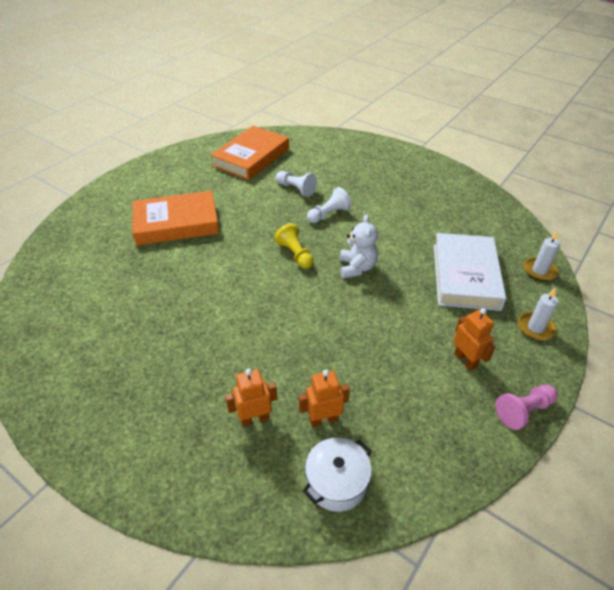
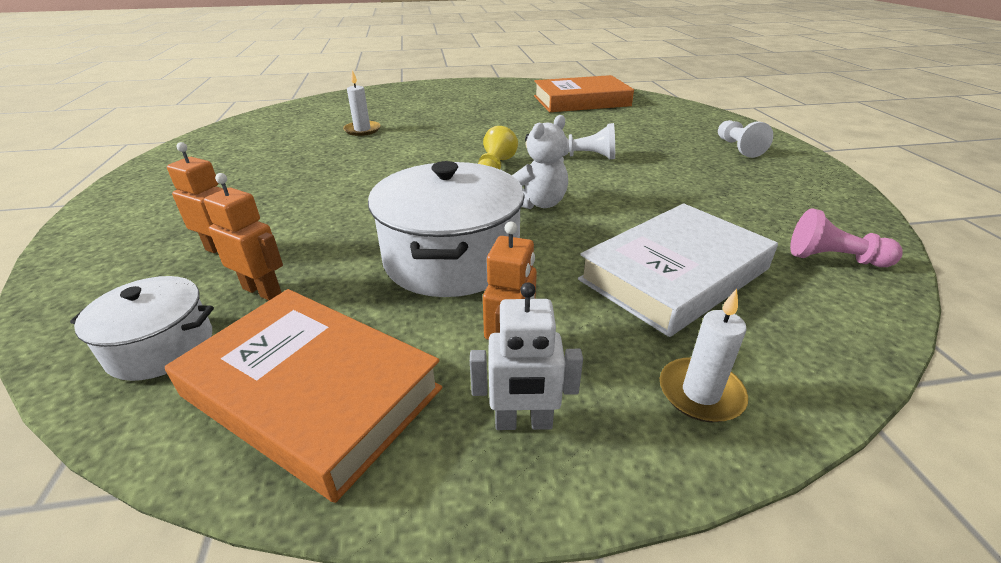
camera: 45 degrees right, 10 degrees down
(176, 223) = (437, 115): orange book -> orange book (311, 392)
(296, 189) = (586, 130): white pawn -> white pawn (738, 148)
(374, 332) = (451, 258): none -> white pot
(508, 384) = (523, 422): none -> white robot
(523, 411) = (485, 475): pink pawn -> pink pawn (834, 259)
(539, 271) = (833, 334): white candle -> white candle (362, 130)

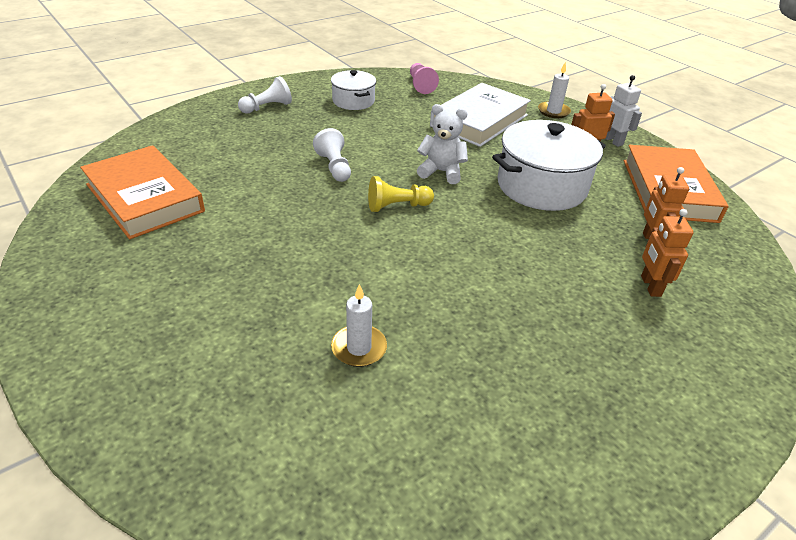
camera: 120 degrees left, 5 degrees up
(161, 347) = (719, 249): white pot -> white pot (353, 101)
(674, 274) = (479, 120): white book -> white book turned 75 degrees counterclockwise

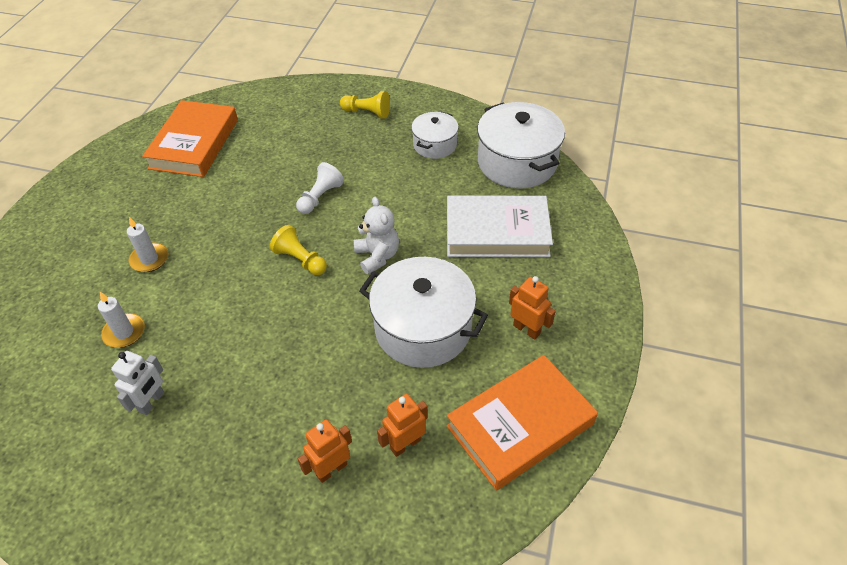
camera: 55 degrees right, 10 degrees up
(267, 107) = (367, 112): white pawn -> yellow pawn
(421, 85) = (517, 162): pink pawn -> white pot
(553, 111) = (584, 271): white candle -> white candle (149, 259)
(612, 141) = (575, 341): white robot -> white robot (152, 402)

